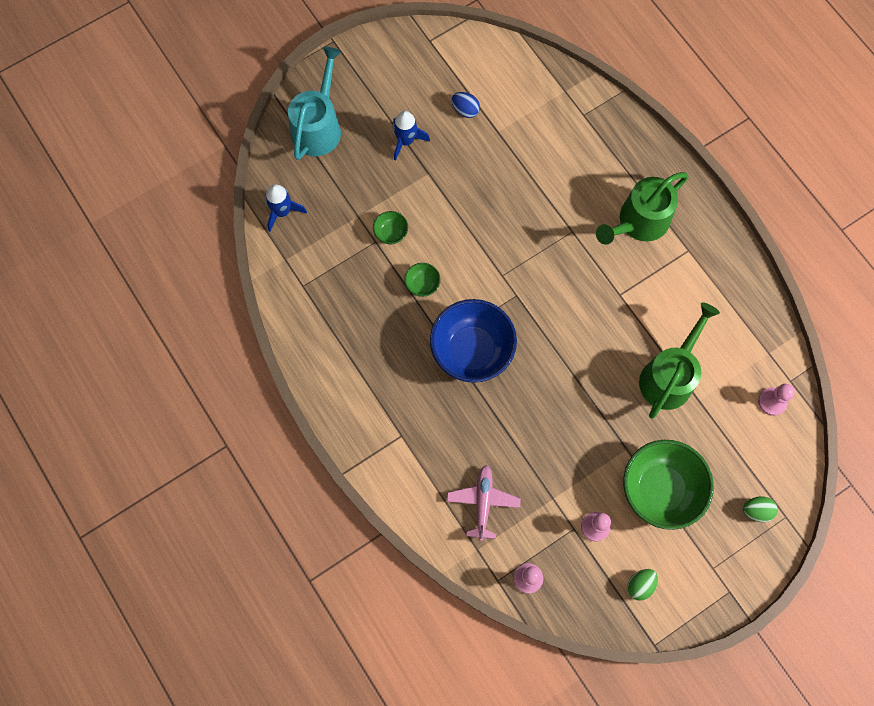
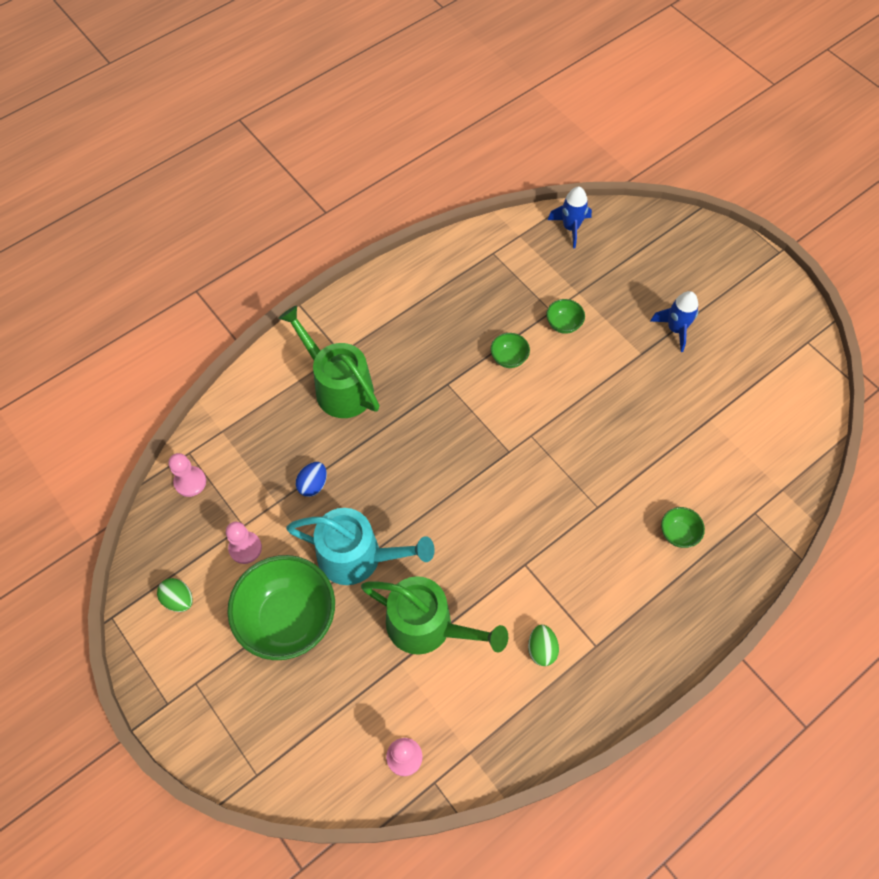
camera: 85 degrees right, 10 degrees down
(318, 126) = (673, 248): turquoise watering can -> turquoise watering can (358, 557)
(465, 110) = (728, 384): blue egg -> blue egg (313, 484)
(472, 350) = (439, 411): blue bowl -> none
(483, 502) = (272, 433): pink plane -> none
(598, 174) = (678, 533): none -> green bowl
(639, 222) = (623, 583): green watering can -> green watering can (338, 386)
(756, 510) = (264, 736): green egg -> green egg (541, 649)

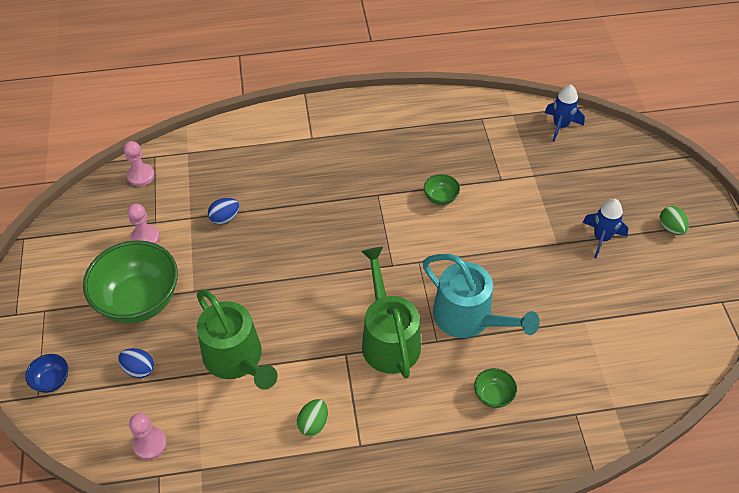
camera: 30 degrees right, 10 degrees down
(179, 599) = (75, 249): green egg -> green egg (671, 228)
(260, 751) = (52, 381): none -> blue bowl
(338, 386) = (293, 160): green watering can -> green watering can (388, 339)
(339, 689) = (139, 369): none -> blue egg
(358, 557) = (221, 283): turquoise watering can -> turquoise watering can (468, 318)
(563, 324) = (504, 193): green bowl -> none

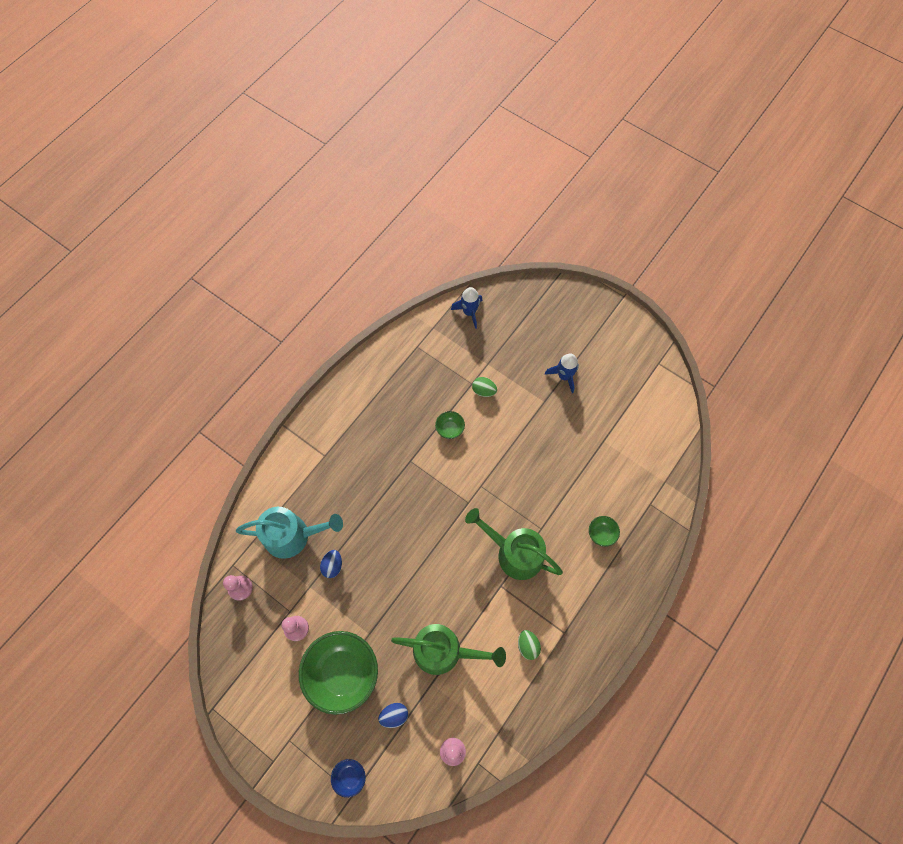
camera: 45 degrees left, 15 degrees up
(468, 318) = (543, 497): turquoise watering can -> turquoise watering can (292, 535)
(671, 228) = (593, 336): green egg -> green egg (484, 391)

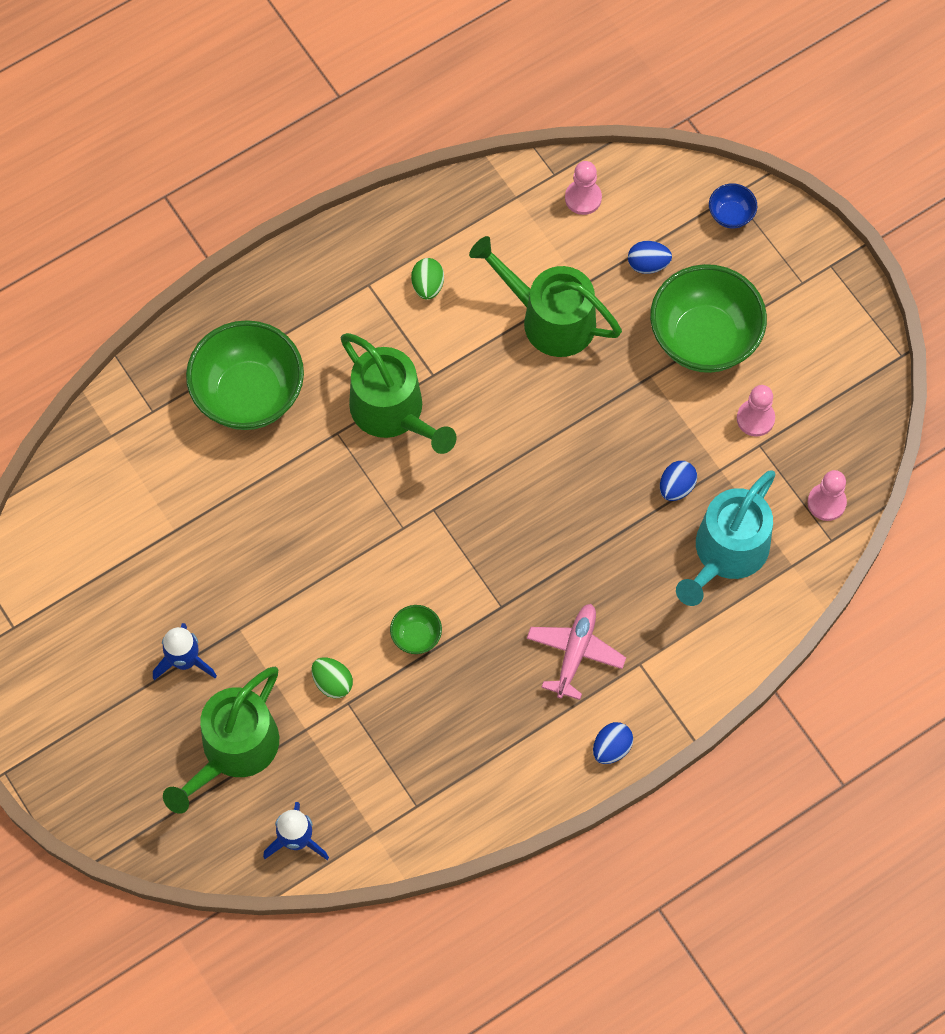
camera: 160 degrees left, 0 degrees up
(292, 535) = (726, 553): turquoise watering can -> turquoise watering can turned 75 degrees counterclockwise
(326, 407) = (611, 748): none -> blue egg
(361, 450) = (575, 652): none -> pink plane
(518, 342) = (234, 750): none -> green watering can
(601, 534) = (249, 394): green bowl -> green bowl, size x2.32

